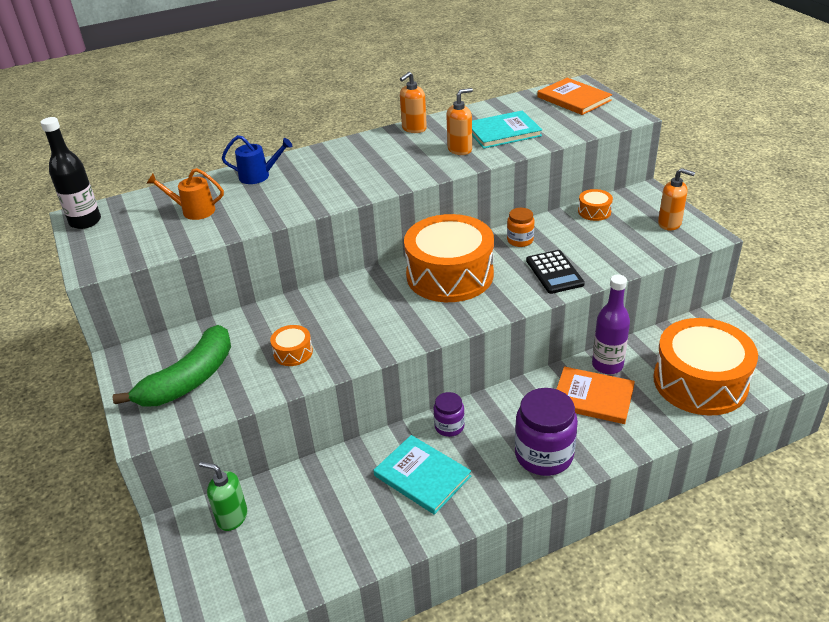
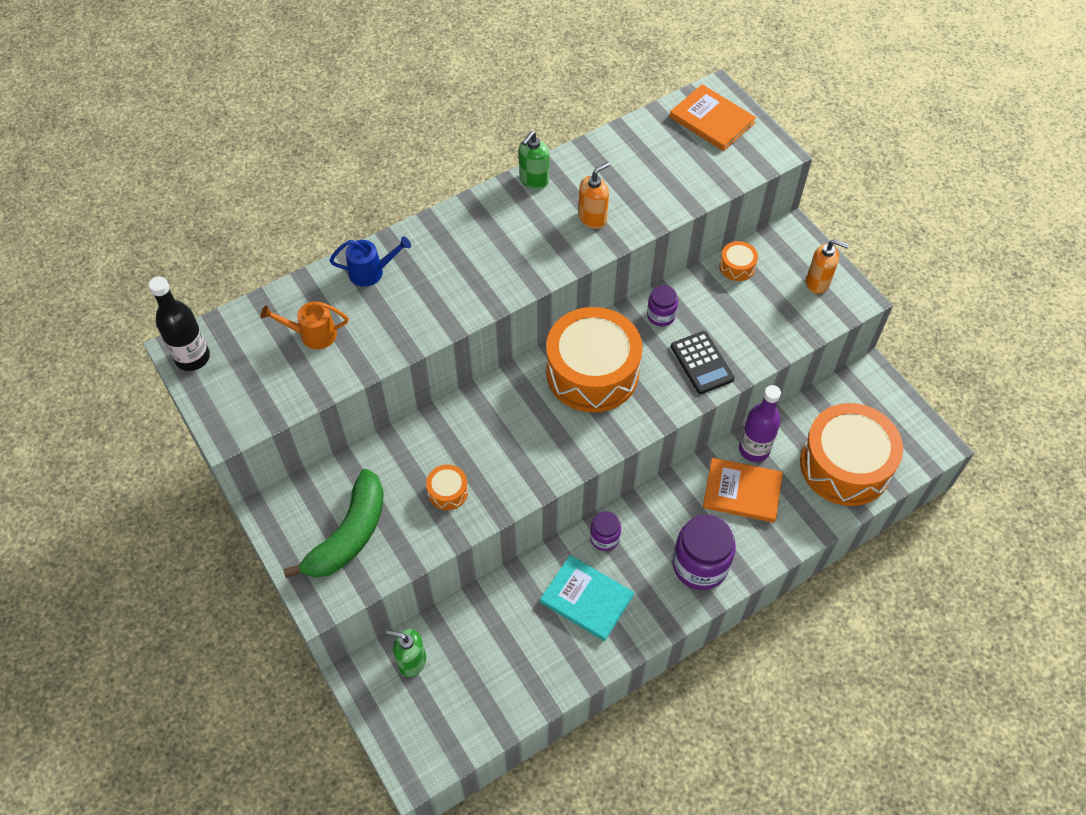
camera: 10 degrees left, 20 degrees up
(414, 128) = (533, 180): orange soap dispenser -> green soap dispenser
(503, 132) = (637, 185): turquoise book -> none
(520, 240) = (661, 315): orange jar -> purple jar

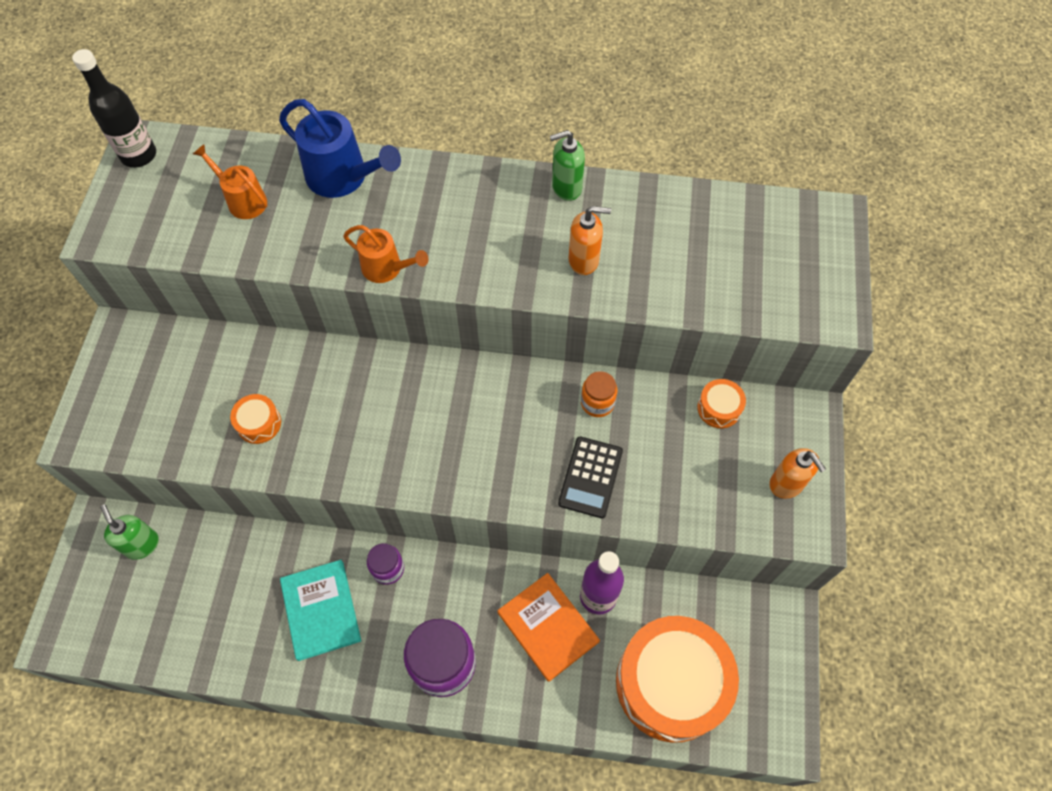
camera: 40 degrees right, 5 degrees up
(349, 535) = (151, 399): green banana -> none
(371, 272) = (344, 177): blue watering can -> blue watering can, size x1.61
(468, 309) = (387, 268): none -> orange watering can
(592, 372) = (482, 409): orange drum -> none
(661, 315) = (597, 403): purple jar -> orange jar
(711, 120) = (802, 241): orange book -> none

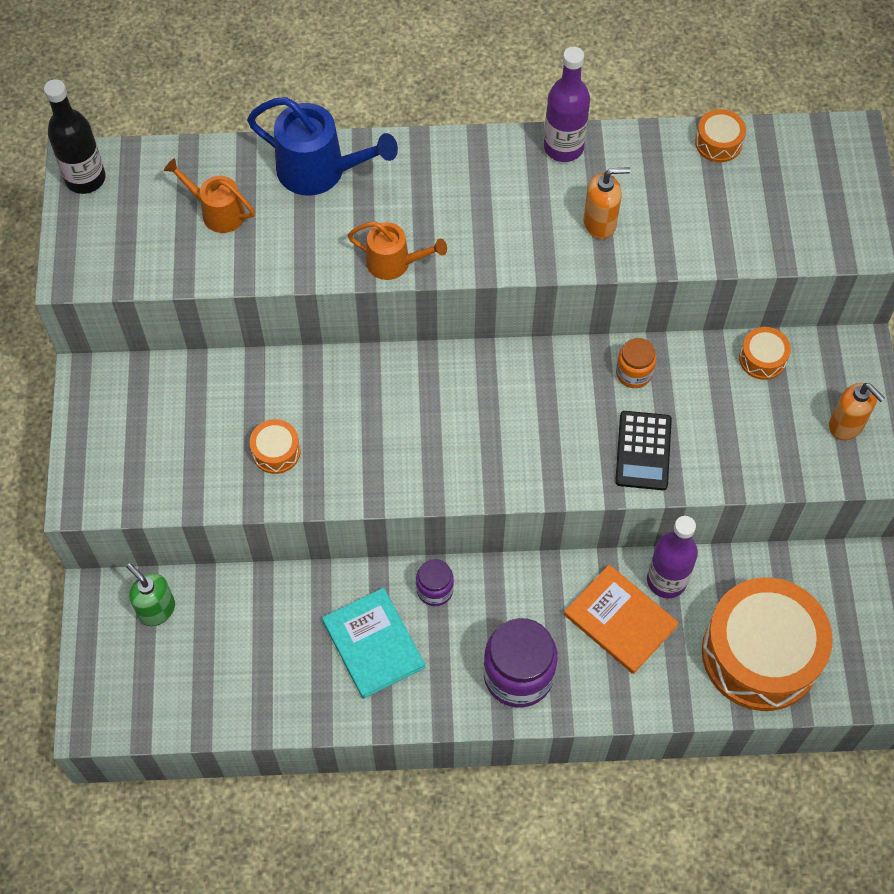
camera: 10 degrees left, 0 degrees up
(566, 187) = (563, 147): green soap dispenser -> purple bottle
(709, 203) = (718, 143): none -> orange drum

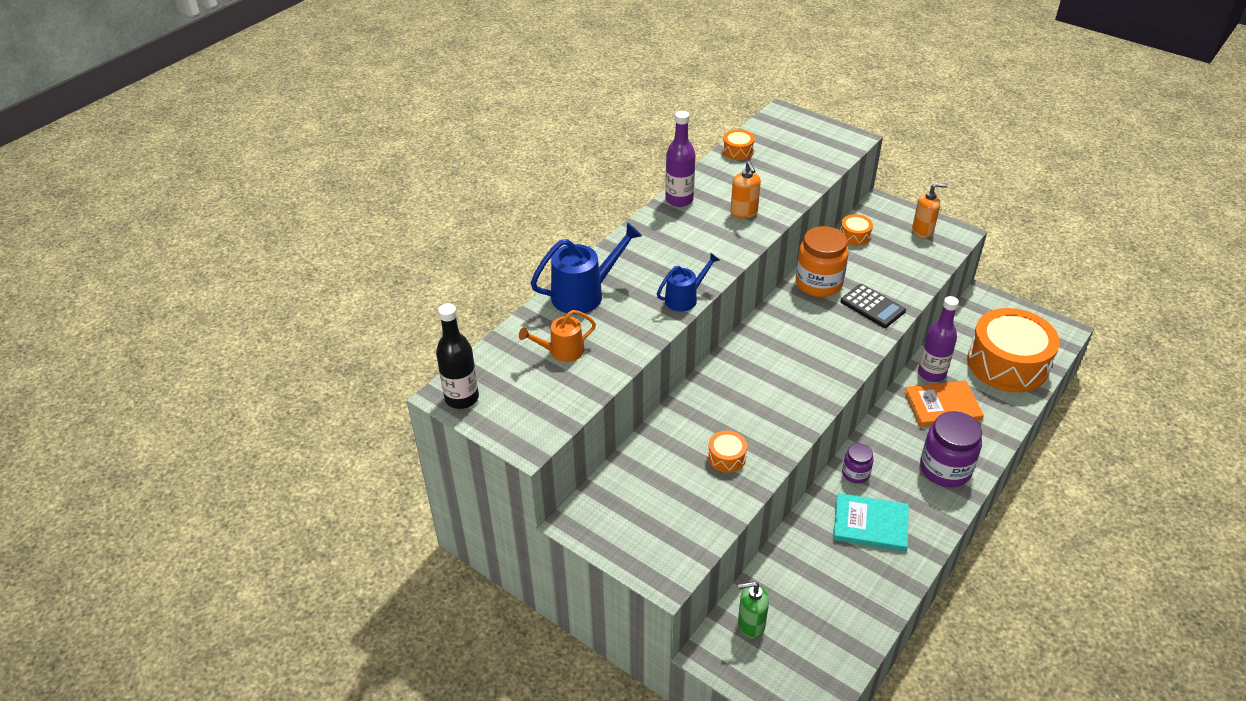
camera: 50 degrees left, 20 degrees down
(395, 263) = (685, 298): orange watering can -> blue watering can
(600, 223) = (744, 212): orange soap dispenser -> orange soap dispenser turned 135 degrees clockwise
(633, 373) = (818, 283): orange jar -> orange jar, size x1.87

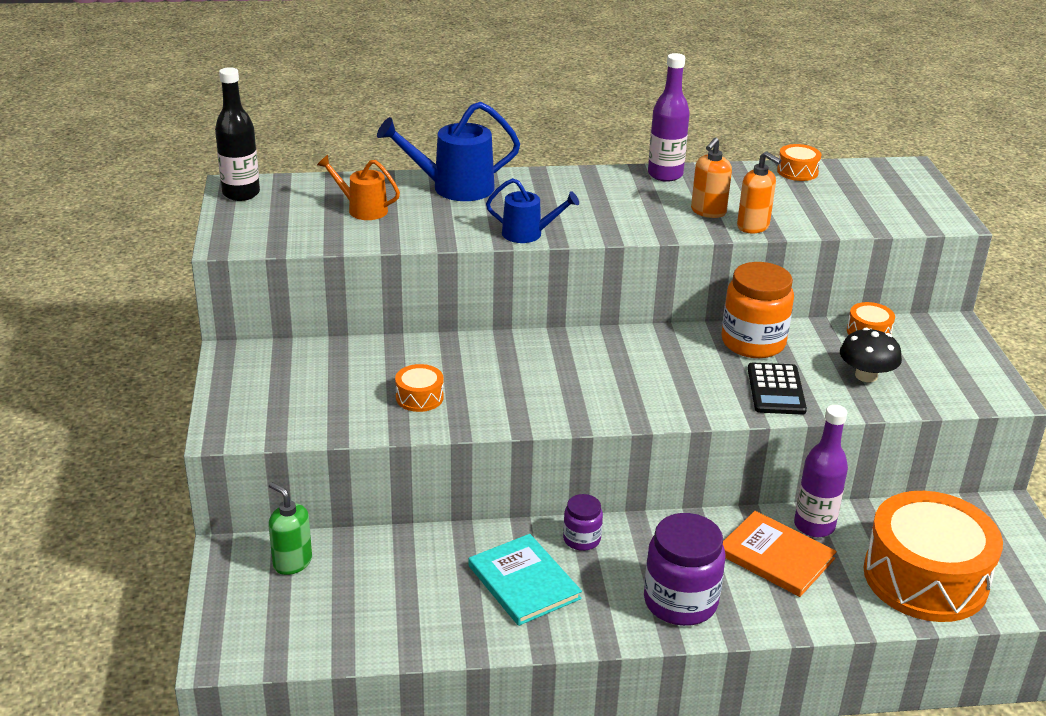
camera: 45 degrees right, 10 degrees down
(584, 294) = (453, 188): blue watering can -> blue watering can turned 150 degrees clockwise
(893, 265) = (866, 375): none -> black mushroom
(922, 231) = (961, 370): orange soap dispenser -> orange soap dispenser (753, 226)

